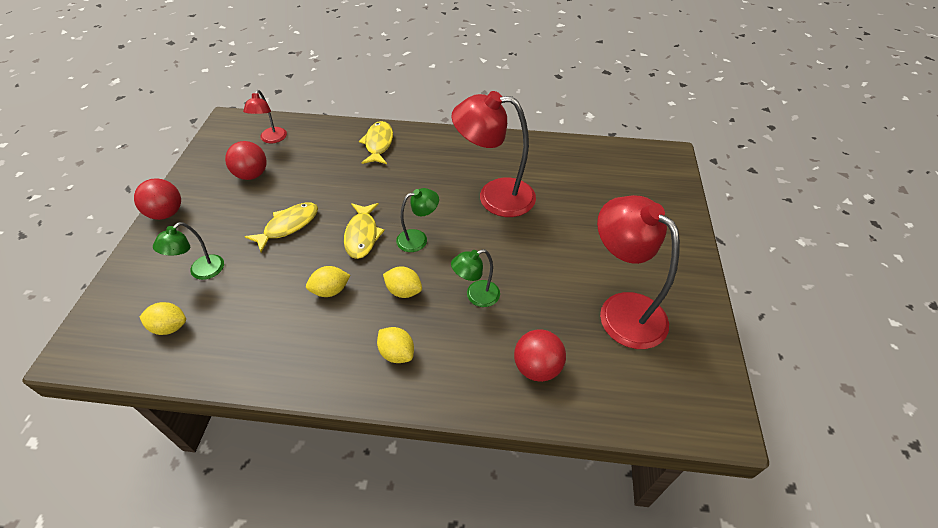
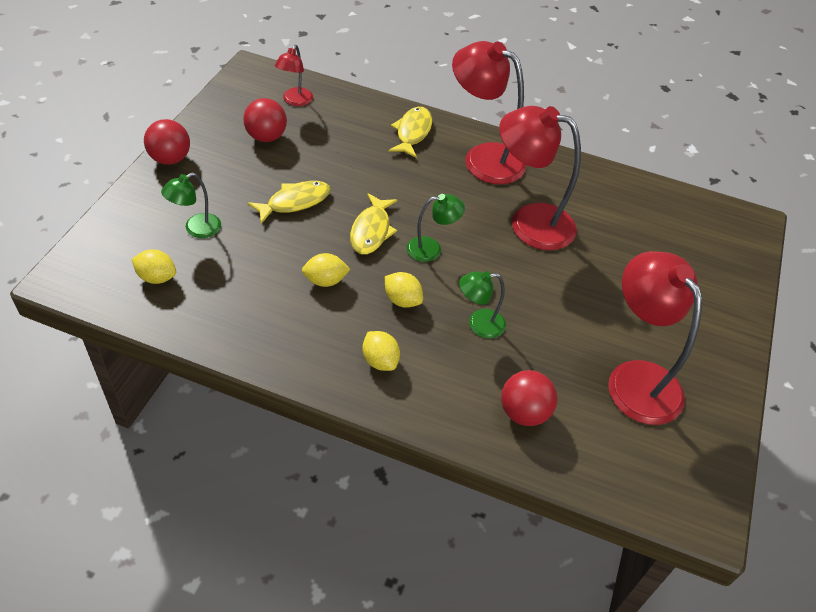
camera: 10 degrees right, 0 degrees up
(442, 152) = (483, 158): none -> red lamp

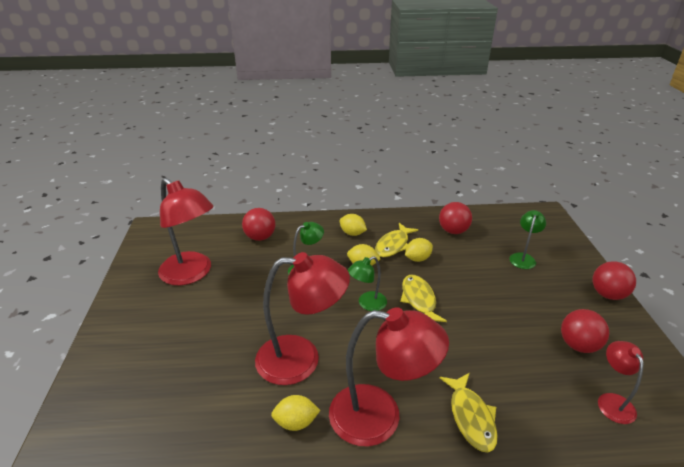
camera: 160 degrees right, 15 degrees down
(156, 277) = (506, 228): yellow lemon -> yellow lemon (296, 422)
(234, 304) = (453, 231): none -> red ball
(295, 202) = (490, 299): yellow fish -> yellow fish (393, 245)

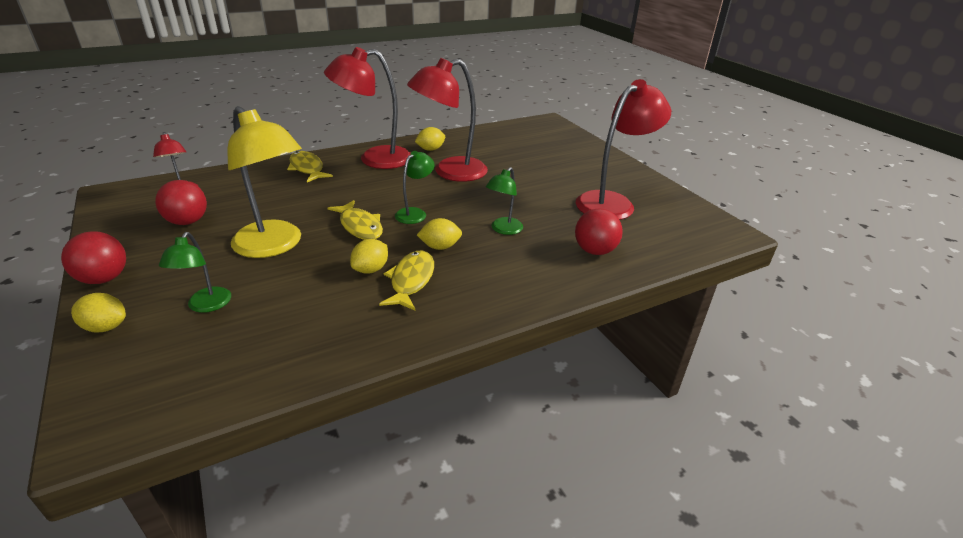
camera: 155 degrees right, 0 degrees up
(192, 274) = (612, 202): red lamp -> red lamp turned 120 degrees clockwise
(352, 233) = (479, 284): yellow lemon -> yellow lemon (106, 327)
(453, 231) = (318, 327): red ball -> none
(489, 296) = (274, 246): none -> yellow lamp

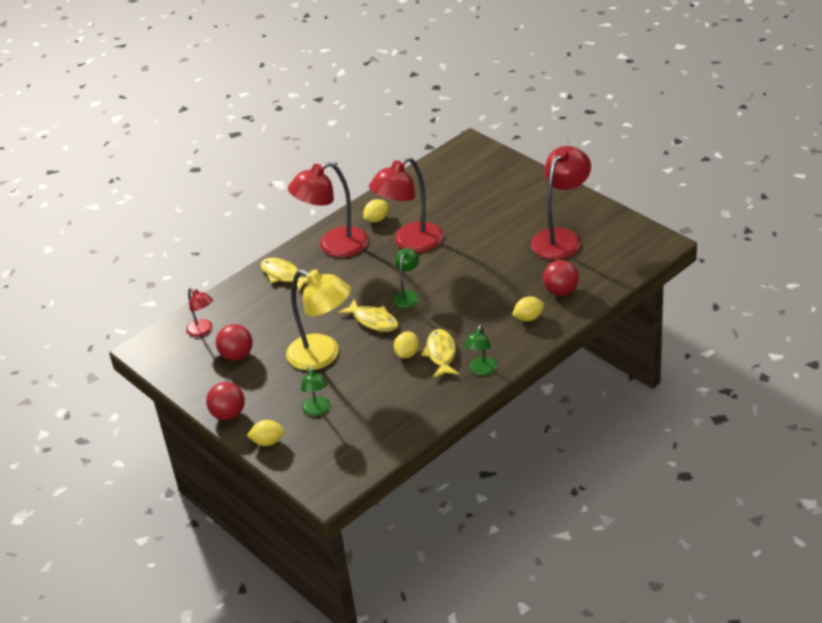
camera: 10 degrees left, 5 degrees up
(440, 247) = (445, 321): yellow lemon -> yellow lemon (528, 318)
(503, 229) = (485, 291): green lamp -> green lamp (482, 370)

